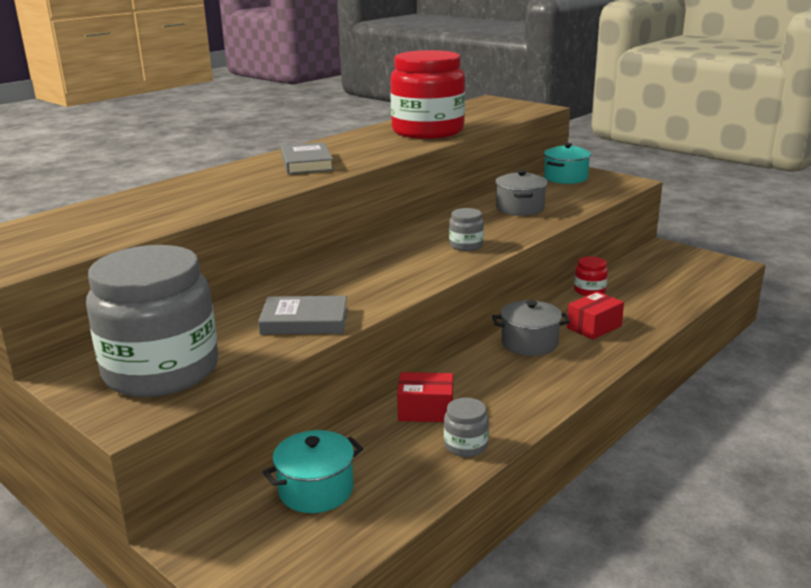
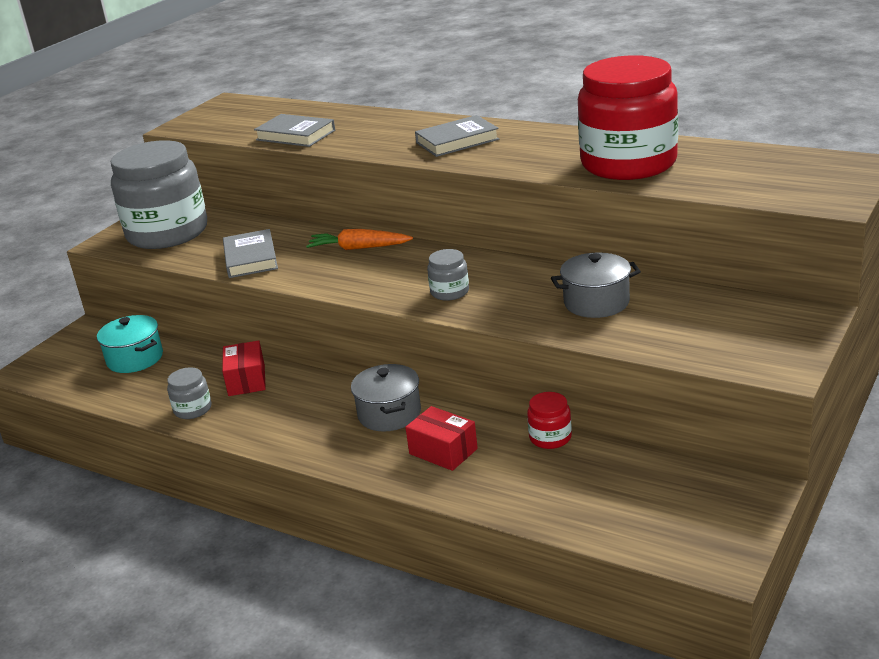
camera: 80 degrees right, 5 degrees up
(177, 212) = (296, 135): none -> grey book
(341, 271) = (358, 248): none -> orange carrot
(565, 178) = (761, 315): turquoise pot -> none

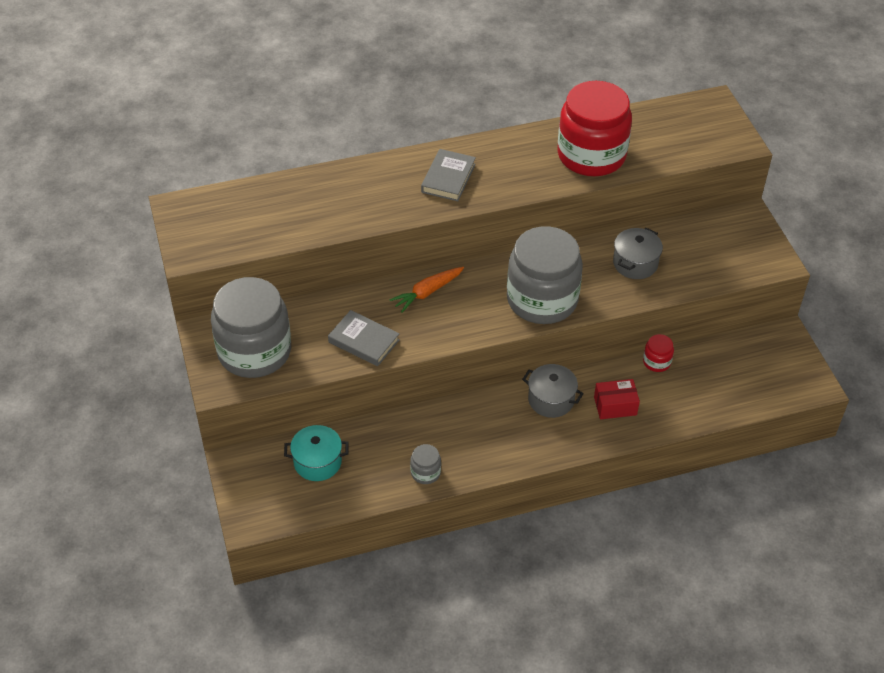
camera: 50 degrees left, 20 degrees up
(246, 380) = (426, 430): red box -> none
(296, 135) = (312, 223): grey book -> none
(449, 292) = (542, 299): grey jar -> grey jar, size x2.48

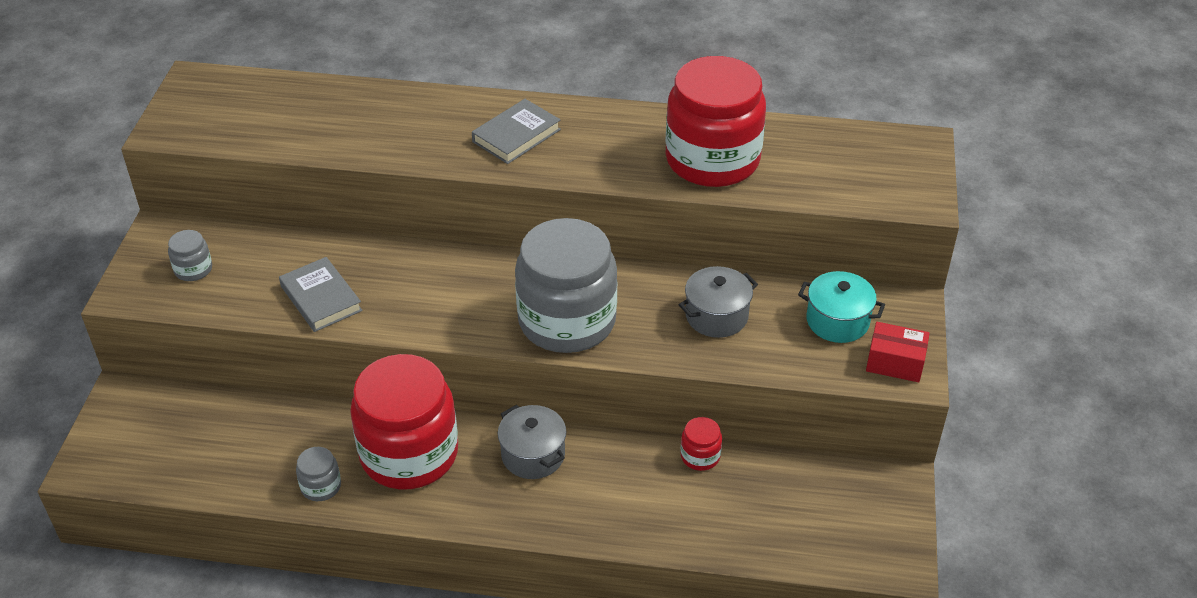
camera: 25 degrees right, 5 degrees down
(254, 351) = (193, 269): grey jar -> grey jar, size x0.40
(317, 462) = (209, 428): turquoise pot -> turquoise pot (837, 321)
(427, 292) = (435, 268): orange carrot -> none
(469, 429) = (409, 453): none -> red jar
(615, 406) = (609, 492): red box -> red box (895, 363)

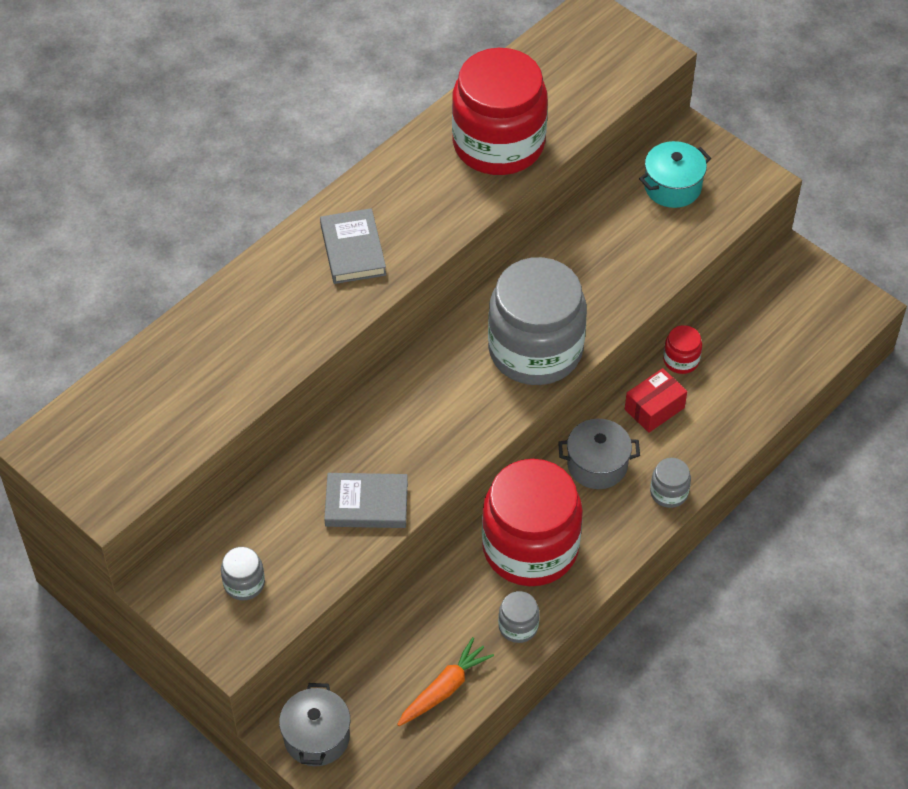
camera: 55 degrees left, 10 degrees up
(224, 470) = (444, 688): none -> orange carrot
(544, 520) = (669, 492): none -> grey jar
(716, 316) = (608, 254): grey pot -> grey pot (316, 737)
(895, 363) = (739, 181): red box -> red box (654, 408)

